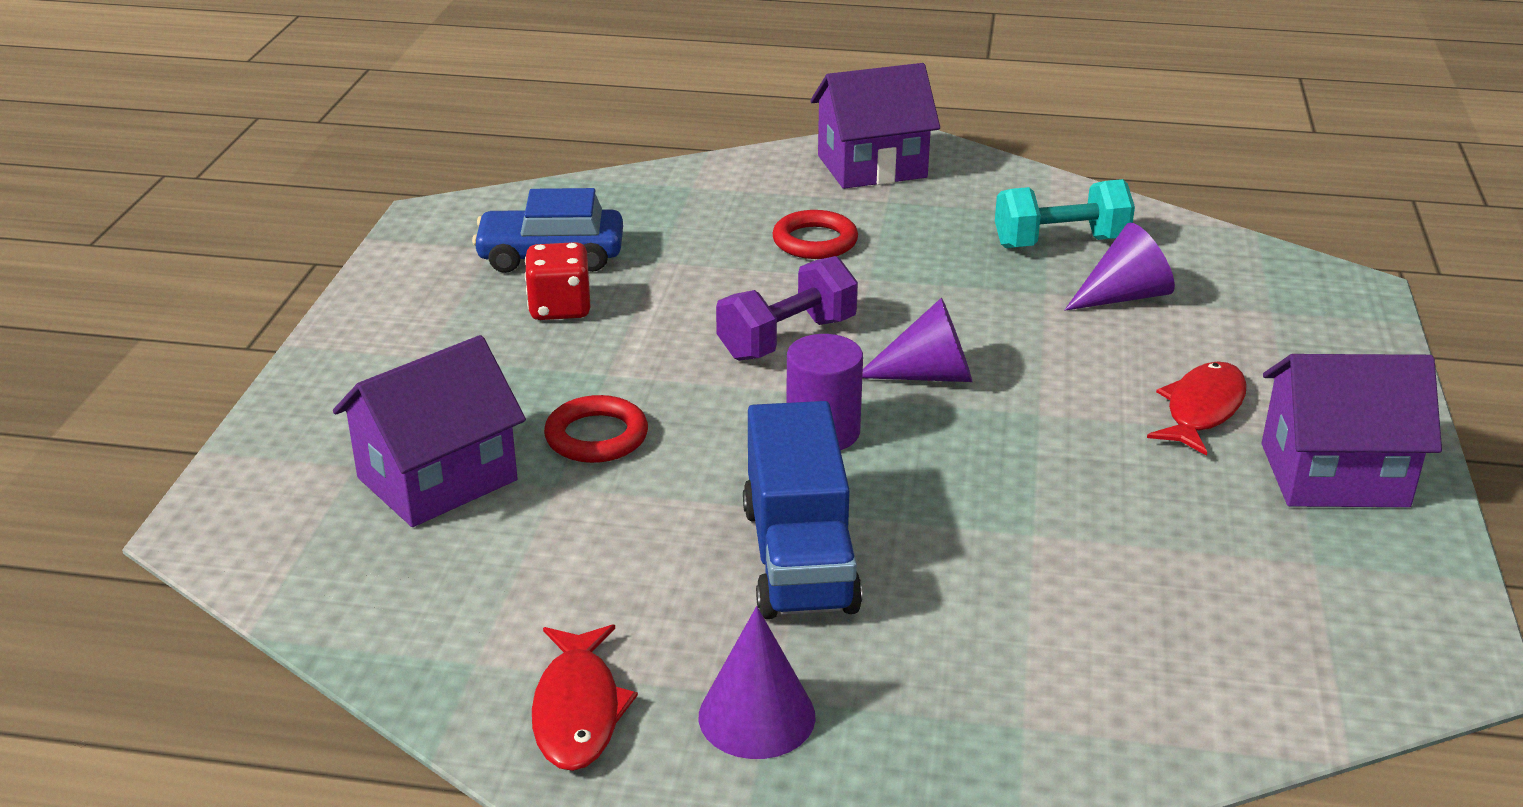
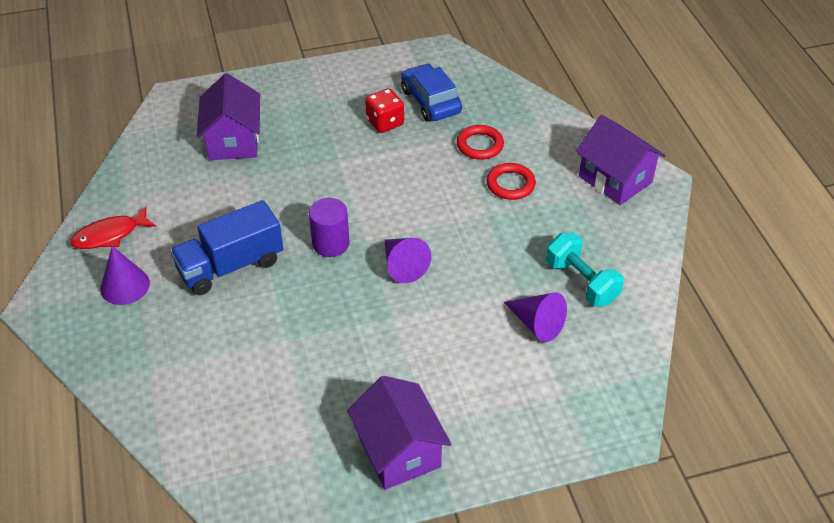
camera: 65 degrees right, 15 degrees up
(437, 479) = (233, 141): purple house -> purple house turned 60 degrees clockwise
(596, 436) = (288, 173): red ring -> red ring (480, 145)
(787, 339) = (405, 205): purple dumbbell -> none
(1202, 410) = (433, 382): red fish -> none

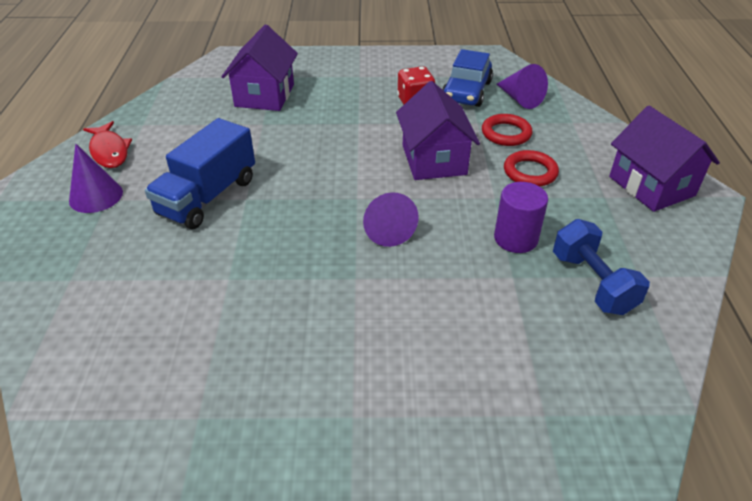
camera: 15 degrees right, 5 degrees down
(110, 235) = (109, 151): red fish -> red fish turned 105 degrees counterclockwise
(231, 266) = (207, 197): blue truck -> blue truck turned 45 degrees counterclockwise
(330, 243) = (318, 194): purple cylinder -> purple cylinder (515, 238)
(399, 451) = (303, 439): purple house -> purple house (434, 160)
(431, 101) = (466, 91): blue car -> blue car turned 150 degrees counterclockwise
(536, 324) = (526, 319): purple cone -> purple cone (519, 99)
(581, 282) = (592, 283): turquoise dumbbell -> blue dumbbell

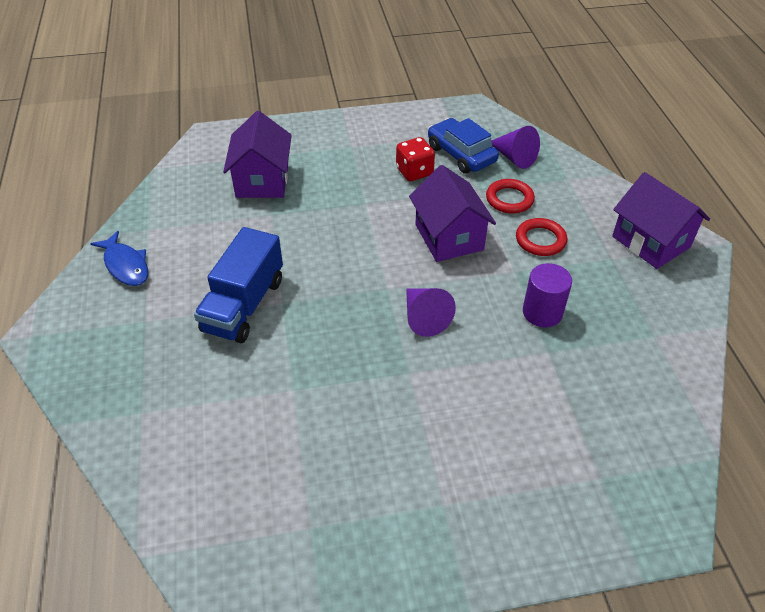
camera: 10 degrees left, 5 degrees up
(96, 196) = (132, 319): purple cone -> none
(109, 151) = (125, 265): red fish -> blue fish
(466, 91) = (461, 154): blue car -> blue car turned 135 degrees clockwise
(592, 283) = (617, 349): blue dumbbell -> none

